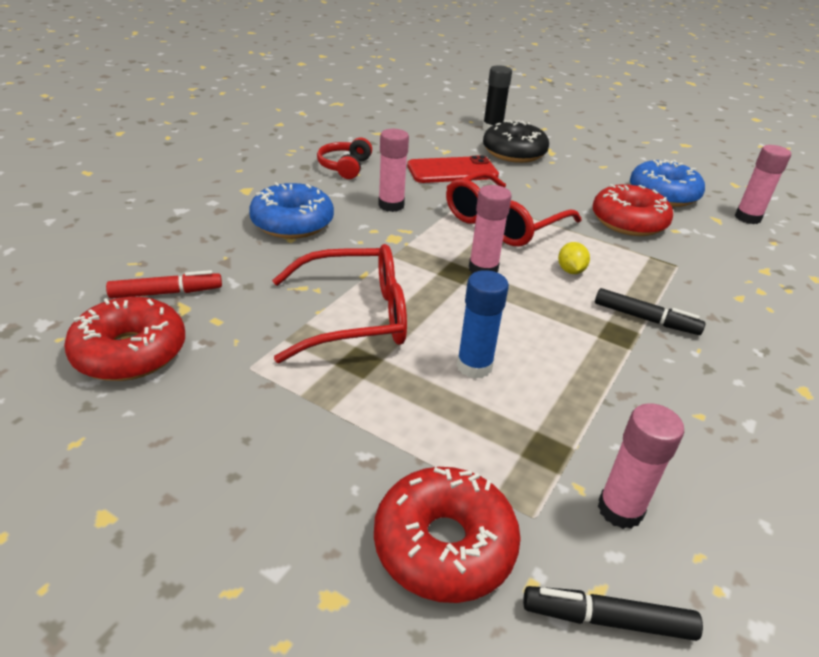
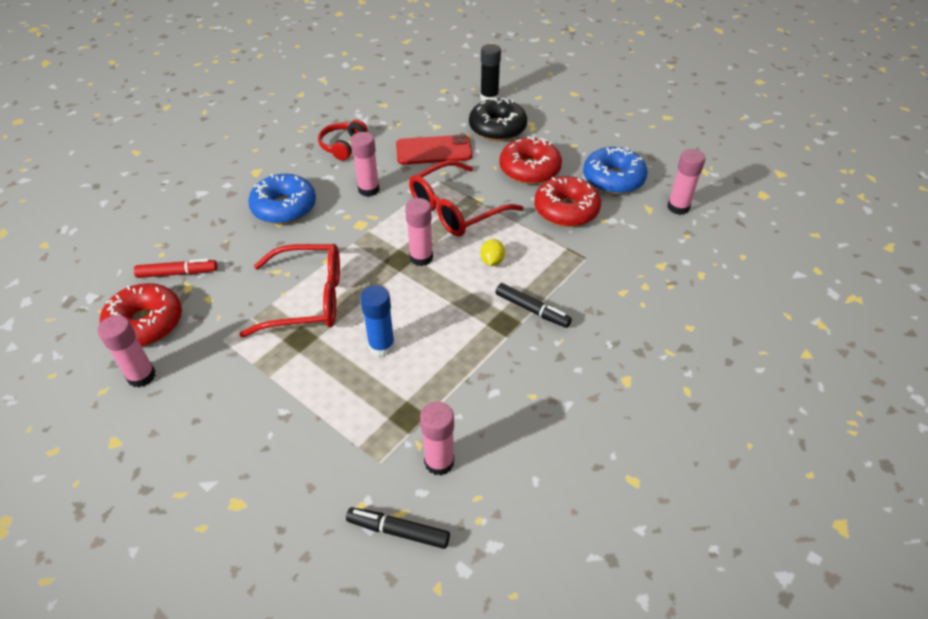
camera: 10 degrees right, 10 degrees up
(135, 419) = (141, 376): none -> pink glue stick
(444, 545) = (314, 476): red donut -> red donut (529, 169)

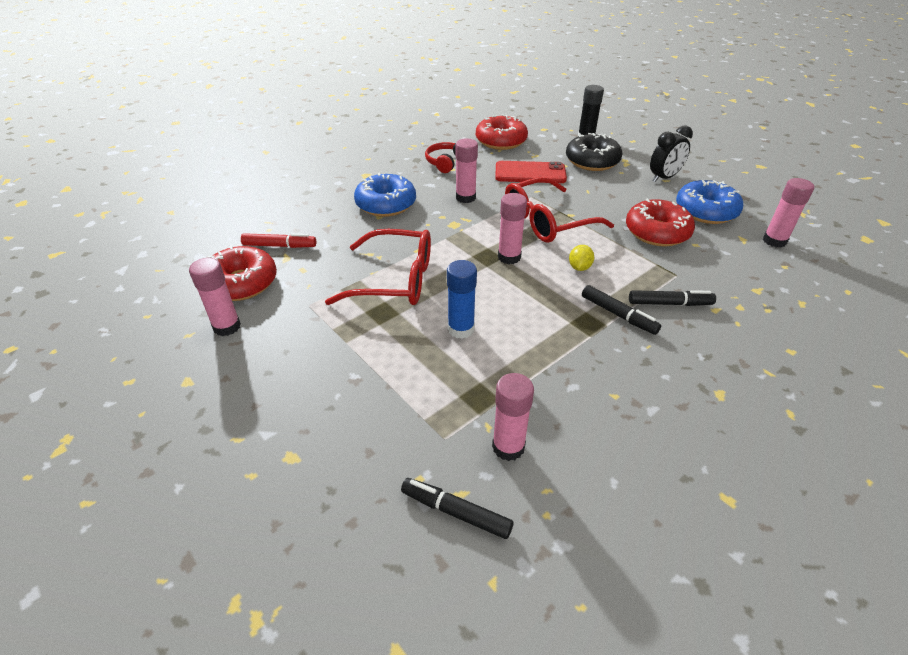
camera: 10 degrees right, 5 degrees down
(529, 169) = (621, 196): red donut -> red donut (501, 141)
(571, 142) = (664, 178): none -> black clock
(580, 291) = (669, 303): none -> black marker

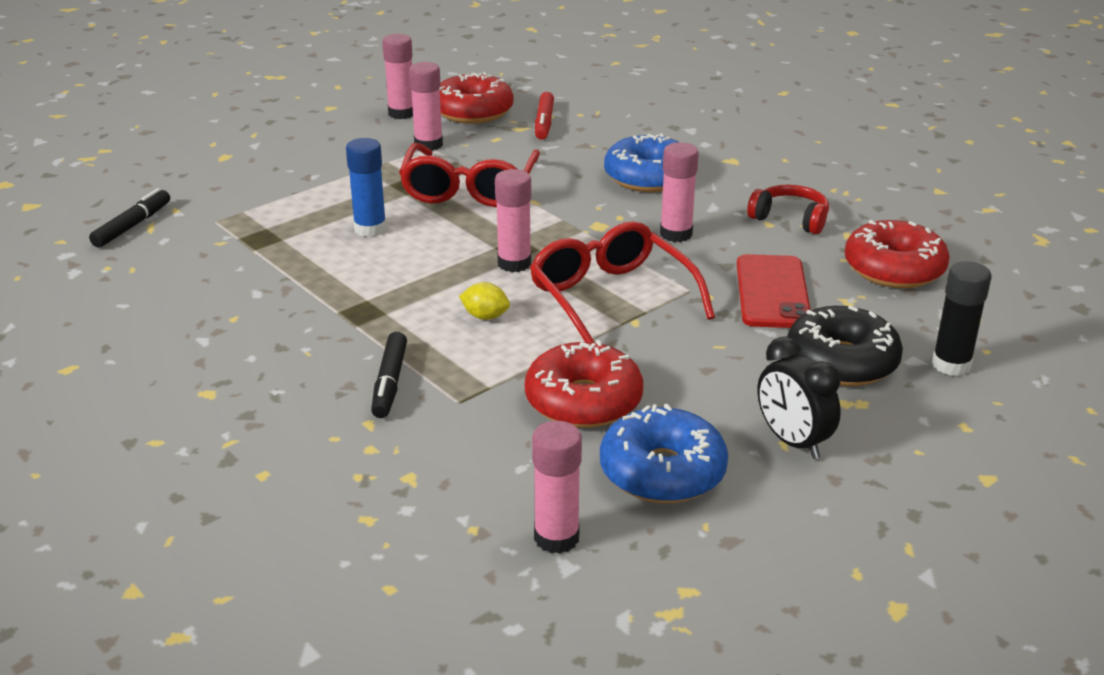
camera: 90 degrees right, 10 degrees down
(508, 447) = (190, 251): pink glue stick -> pink glue stick (428, 144)
(618, 315) = (373, 336): black marker -> none

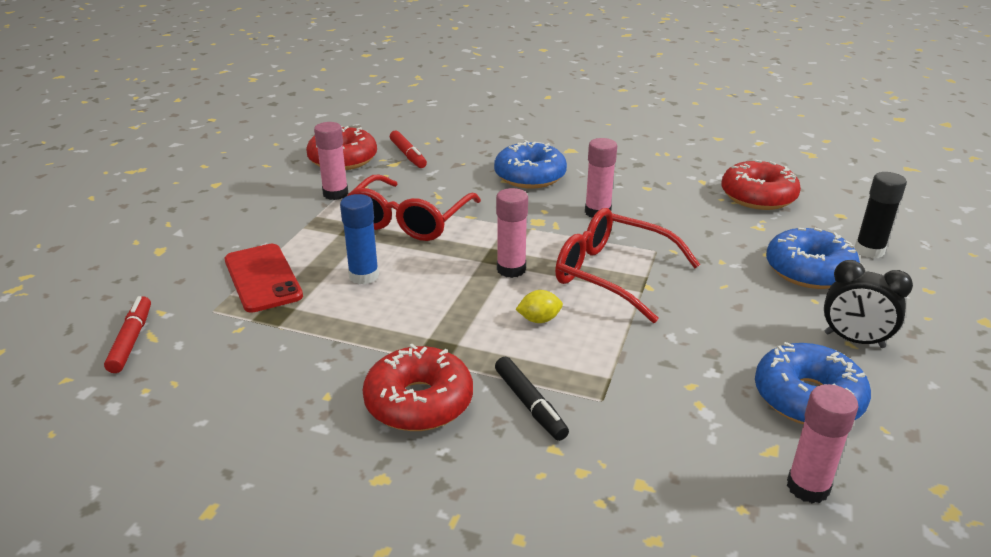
camera: 30 degrees left, 0 degrees up
(132, 226) = (131, 340): black marker -> red marker
(401, 113) = (285, 174): pink glue stick -> none
(469, 189) = (409, 220): red glasses -> red glasses turned 45 degrees clockwise
(583, 401) = (689, 363): red donut -> red donut (419, 402)
(772, 292) = (709, 235): red phone -> red phone (263, 278)
(790, 219) = (656, 180): red headphones -> none
(841, 361) = (809, 270): black donut -> blue donut

